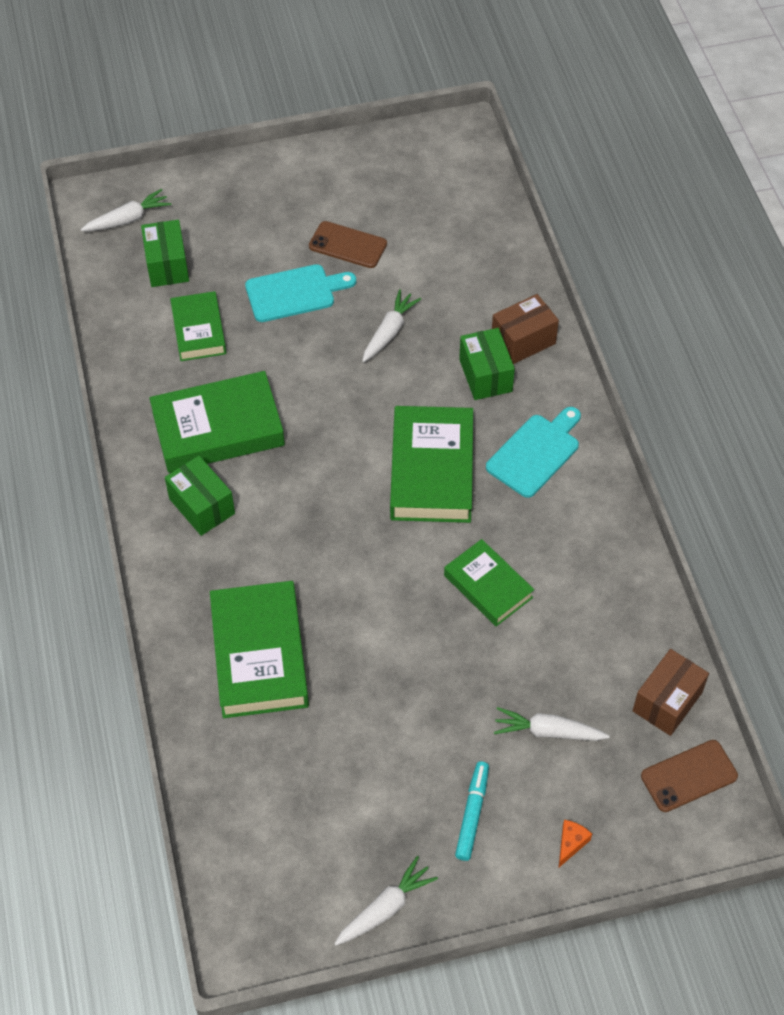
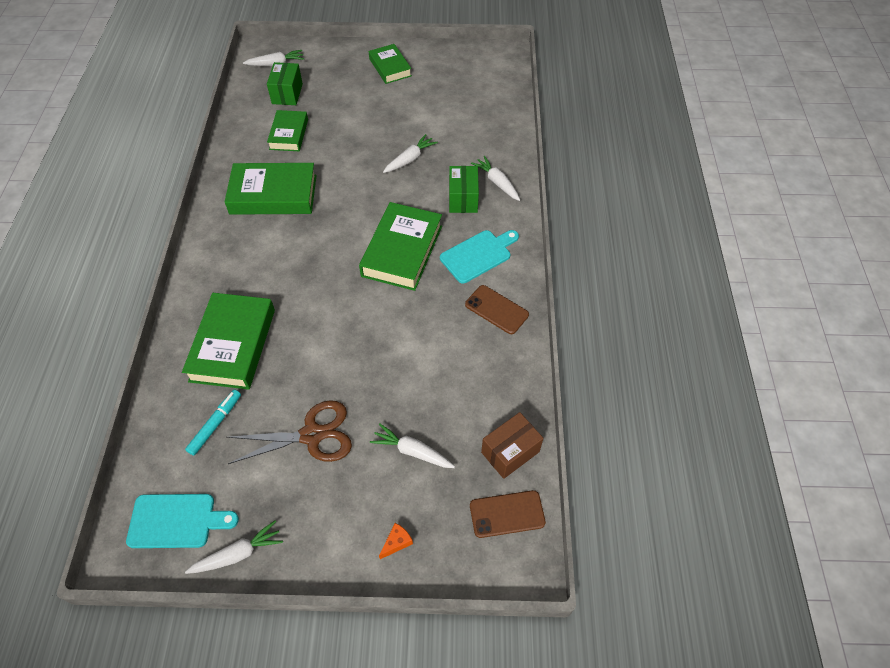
camera: 15 degrees right, 0 degrees up
(202, 506) = (240, 240): green box -> none
(294, 292) = (359, 124): turquoise cutting board -> turquoise cutting board (176, 520)
(347, 245) = (405, 104): brown phone -> brown phone (496, 310)
(414, 744) = (312, 435): none -> brown scissors
(472, 813) = (332, 498): turquoise marker -> turquoise marker (215, 424)
(488, 586) = (409, 336): green book -> green book (390, 67)
(523, 341) = (497, 182): brown box -> white carrot

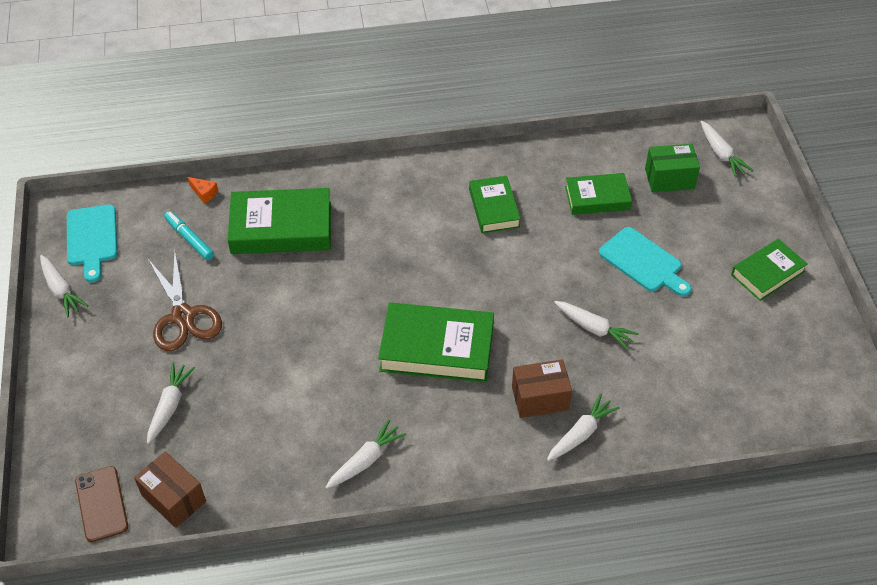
camera: 80 degrees right, 5 degrees down
(215, 424) = (189, 239): turquoise marker -> turquoise marker turned 150 degrees counterclockwise
(273, 195) = (494, 208): green book -> green book, size x0.61
(397, 542) = (71, 410): orange cheese -> orange cheese (204, 193)
(463, 199) = (540, 398): green box -> brown box
(478, 255) = (448, 429): turquoise cutting board -> turquoise cutting board (643, 262)
(496, 310) = (365, 460): brown phone -> white carrot

